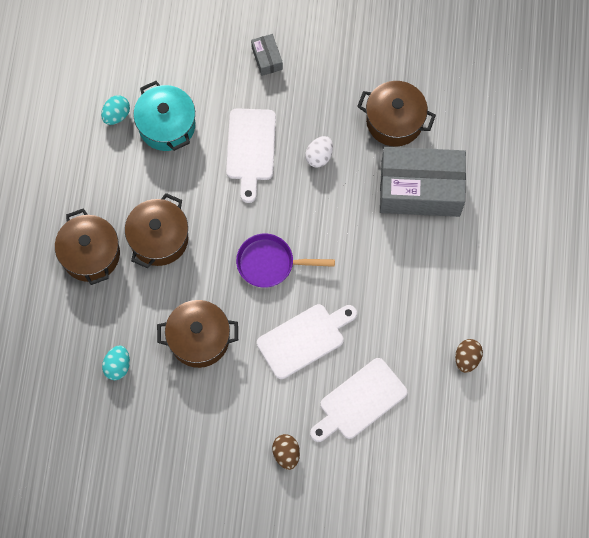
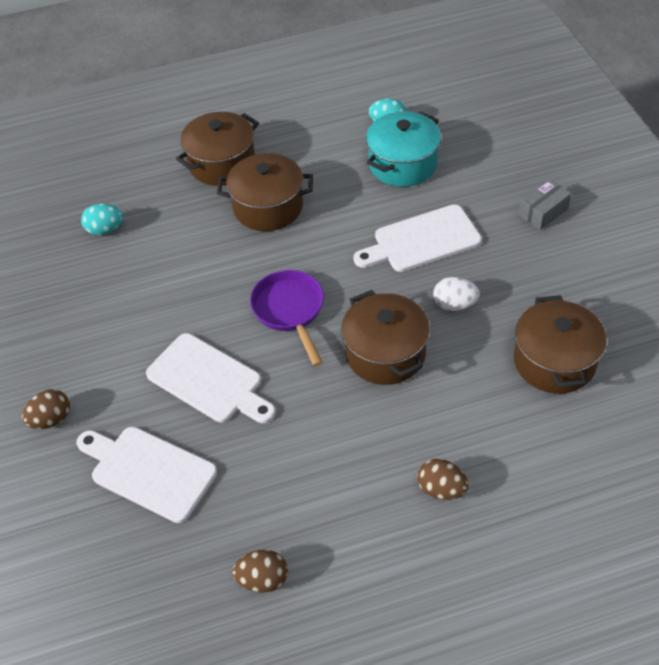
camera: 70 degrees right, 20 degrees down
(199, 339) = (165, 283): brown pot -> brown pot (385, 353)
(420, 189) = (479, 426): grey box -> none
(453, 232) = (441, 489): none -> brown egg

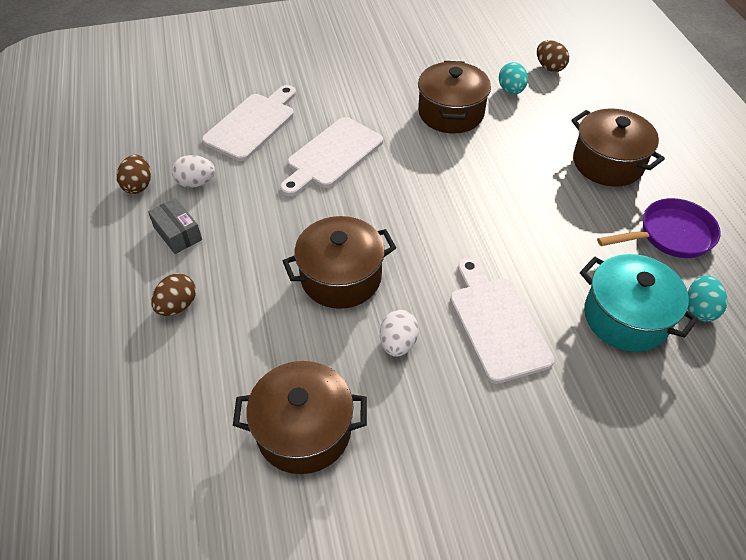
camera: 90 degrees right, 0 degrees up
(51, 419) = (313, 74): brown egg -> brown egg (549, 67)
(256, 513) = (196, 183): none -> white egg
(268, 207) = (545, 196): brown pot -> brown pot (451, 113)
(290, 311) = (403, 209): purple pan -> purple pan (670, 235)
(543, 212) = (548, 464): grey box -> grey box (177, 233)

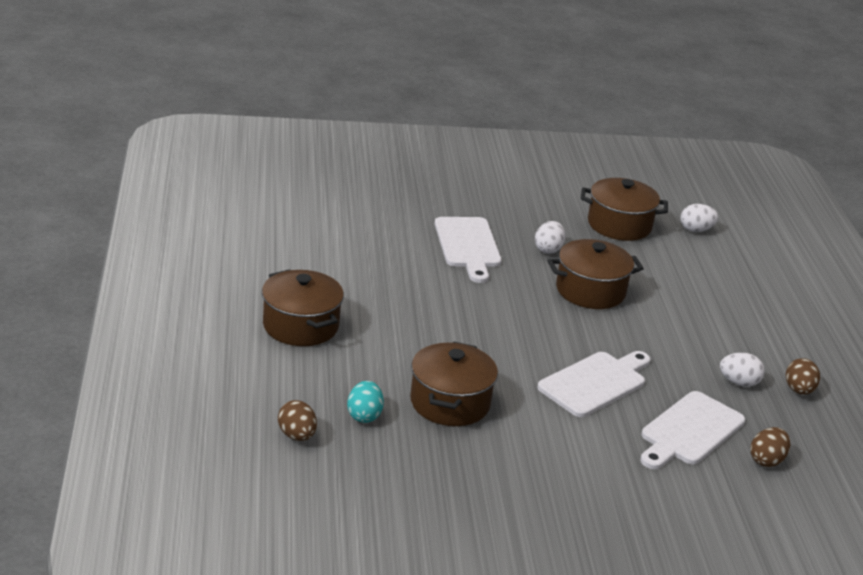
camera: 175 degrees left, 20 degrees down
(177, 233) = (743, 344): grey box -> none
(177, 306) = (726, 297): brown egg -> brown egg (766, 460)
(188, 452) = (696, 230): none -> white egg
(626, 317) = (364, 232): turquoise pot -> none
(670, 235) = (286, 267): purple pan -> none
(699, 309) = (302, 226): turquoise egg -> none

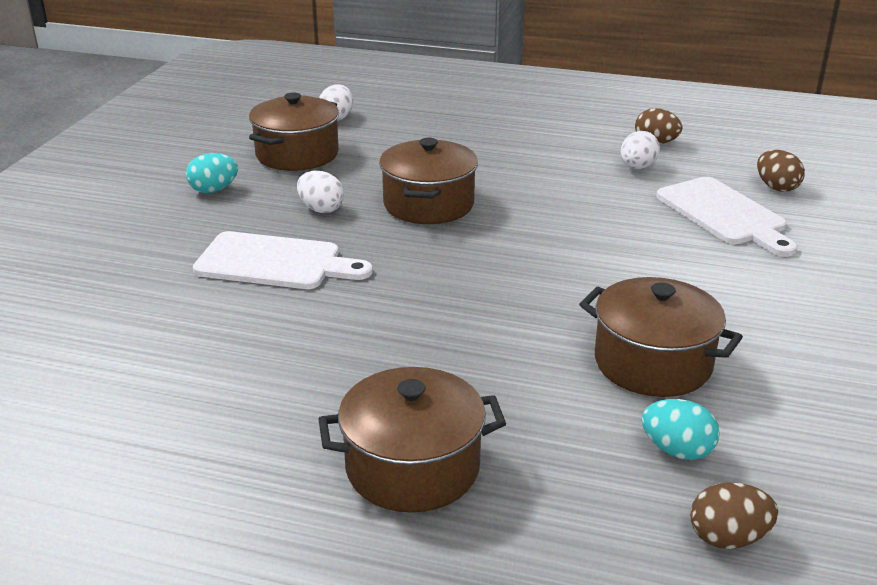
camera: 65 degrees left, 0 degrees up
(540, 205) = (214, 190): none -> turquoise egg
(595, 383) = (624, 247): white cutting board -> none

